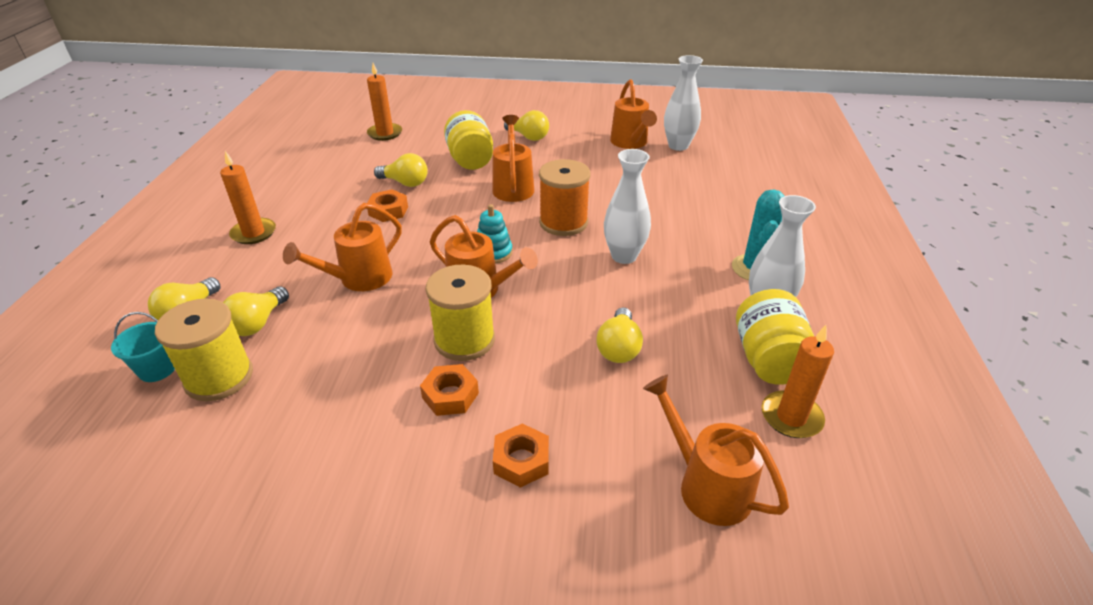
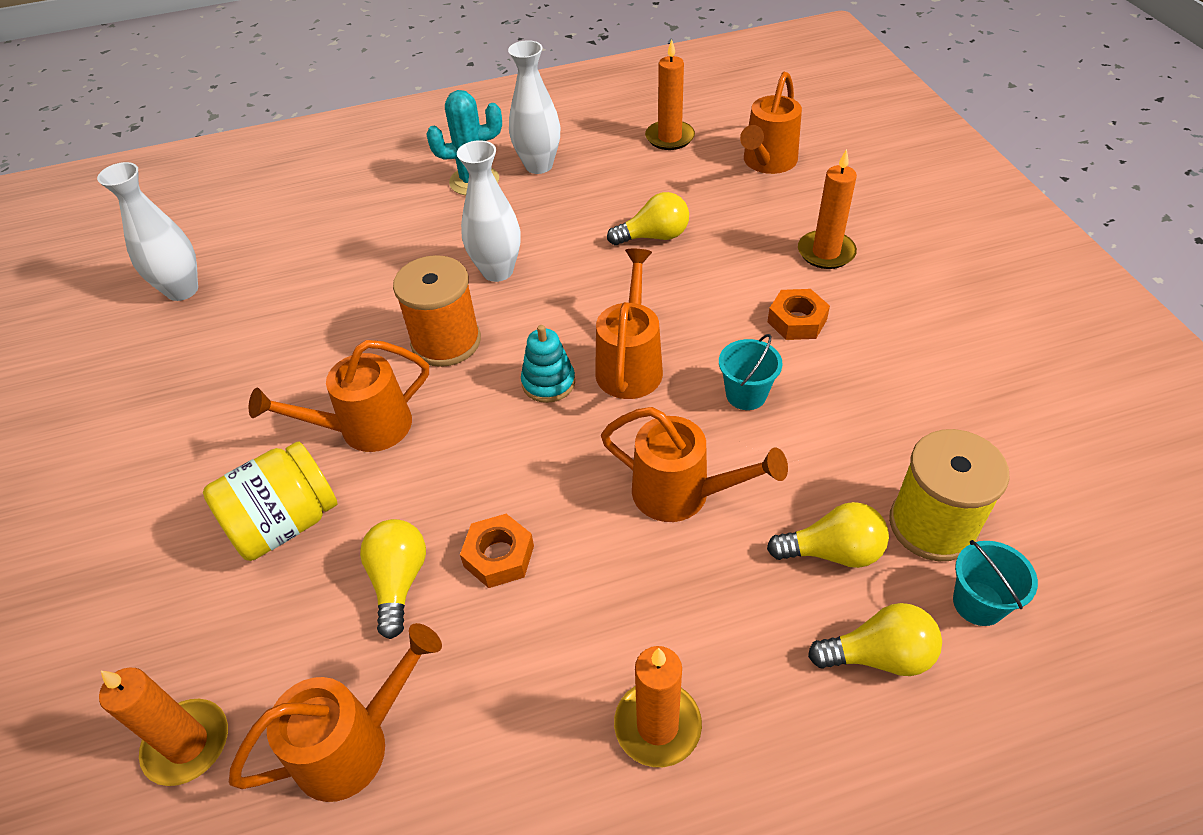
camera: 110 degrees left, 10 degrees up
(404, 334) = (746, 394): none -> turquoise bucket
(464, 340) = (718, 343): yellow spool -> none
(521, 460) = (826, 252): orange nut -> orange candle
(528, 137) = (172, 475): yellow light bulb -> none
(630, 143) = (180, 341): orange watering can -> orange watering can (354, 743)
(768, 359) = (610, 156): yellow jar -> none

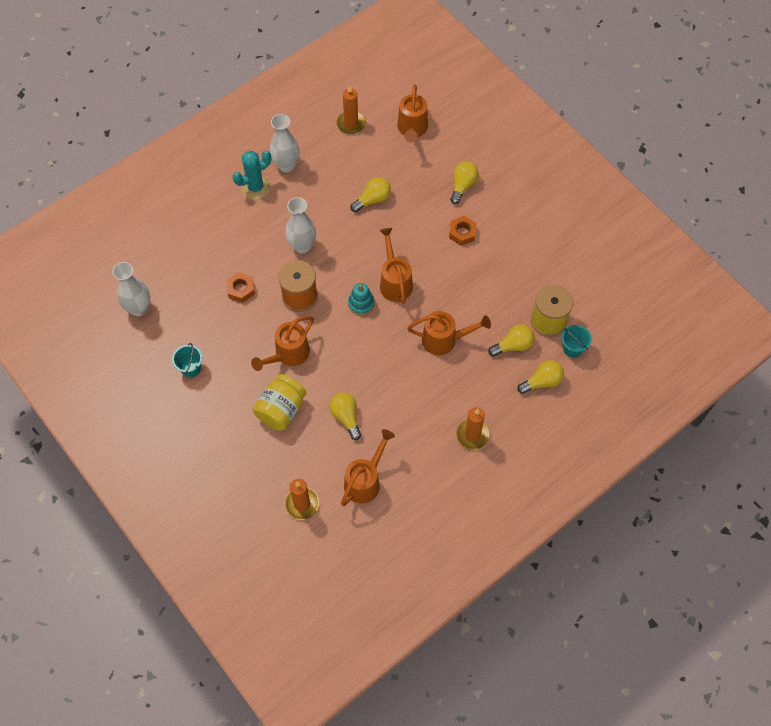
camera: 25 degrees left, 15 degrees up
(499, 556) = (381, 392): orange nut -> orange nut (241, 289)
(746, 394) = (453, 282): turquoise bucket -> turquoise bucket (191, 368)
(826, 252) = (462, 186): orange candle -> yellow light bulb

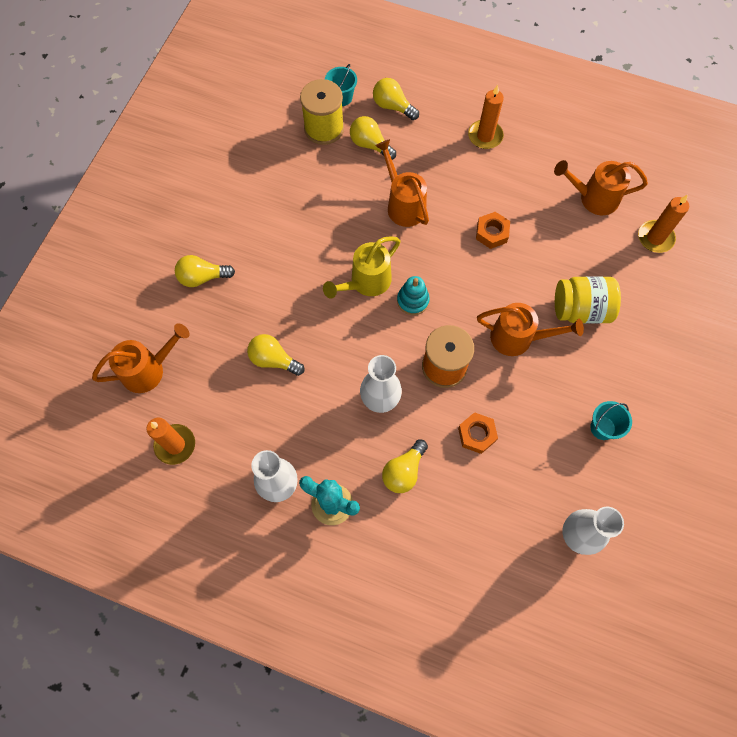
camera: 120 degrees left, 5 degrees up
(346, 417) = (544, 247): yellow light bulb -> yellow light bulb (404, 471)
(394, 281) = (366, 282): orange watering can -> yellow watering can
(462, 233) = (266, 248): orange nut -> orange nut (492, 233)

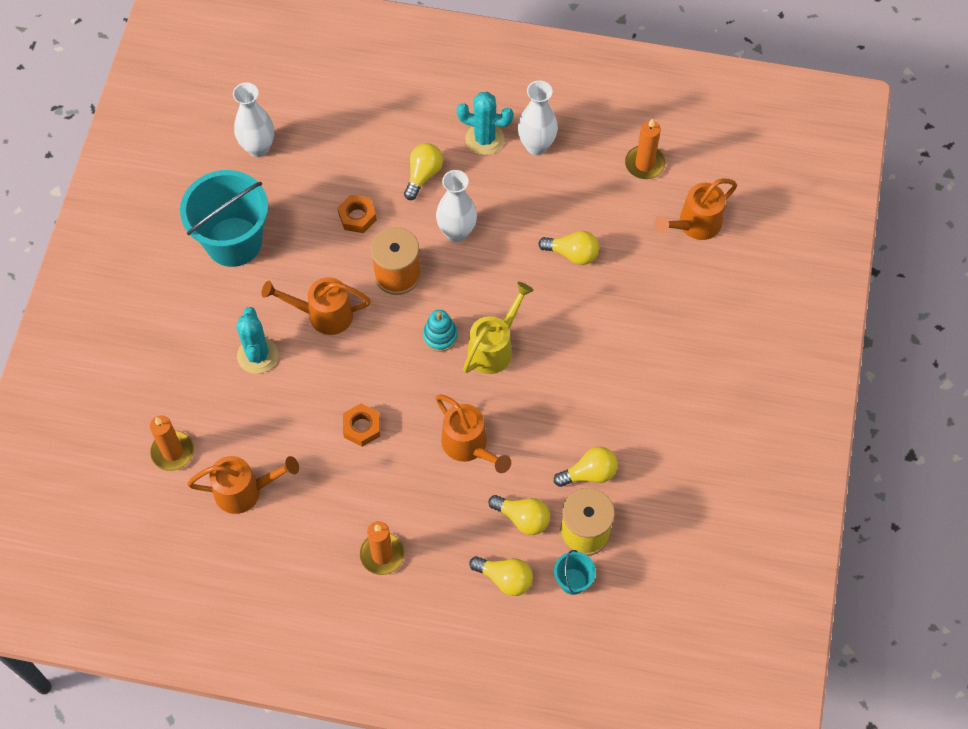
camera: 170 degrees right, 5 degrees down
(202, 277) = (672, 325): yellow light bulb -> yellow light bulb (589, 473)
(580, 309) = (257, 355): yellow jar -> turquoise cactus
(602, 428) = (234, 242): turquoise bucket -> turquoise bucket, size x2.26

